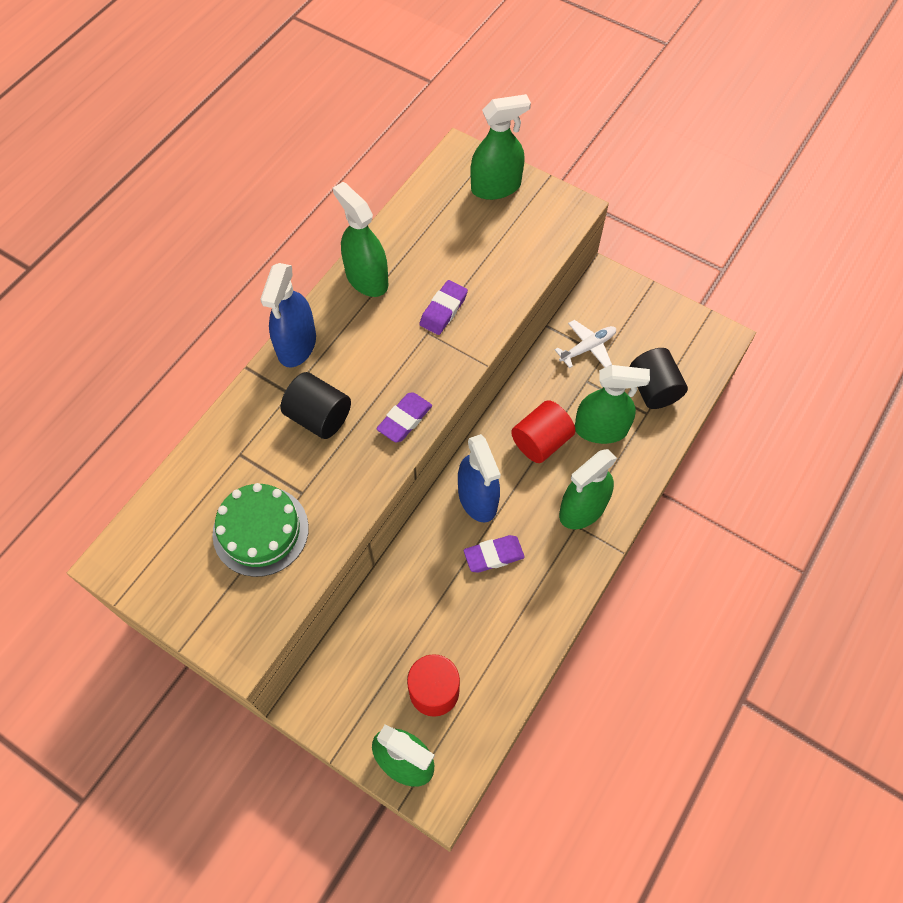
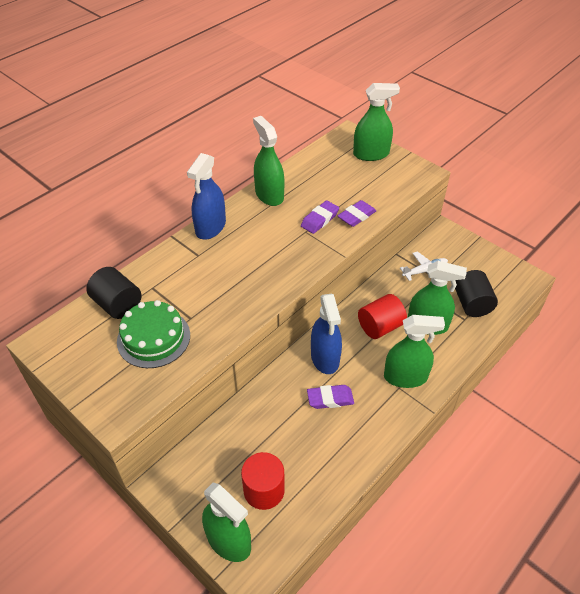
camera: 10 degrees right, 15 degrees down
(319, 417) = (215, 272): black cylinder -> black cylinder (118, 304)
(404, 419) = (277, 282): purple eraser -> purple eraser (356, 216)
(582, 509) = (405, 377): green spray bottle -> green spray bottle turned 150 degrees counterclockwise

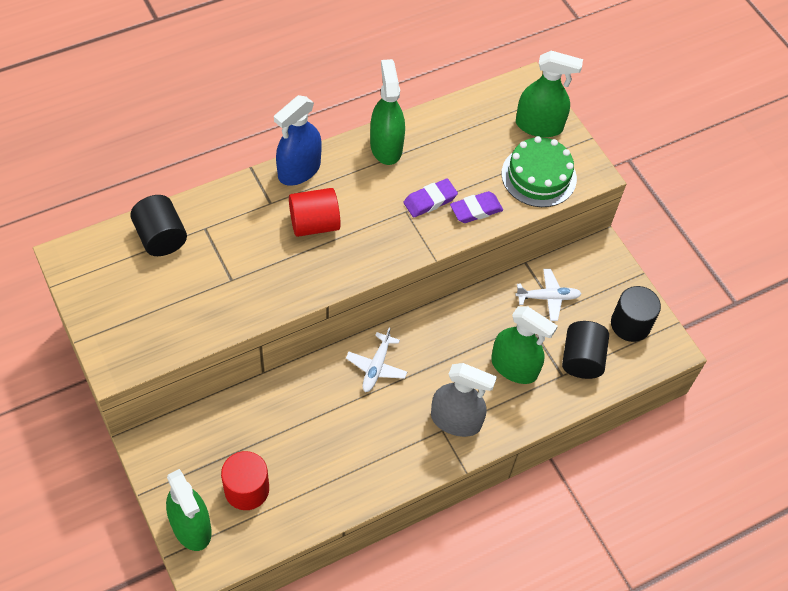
camera: 15 degrees right, 10 degrees up
(153, 338) = (184, 290): green cake -> green cake (538, 176)
(325, 358) = (376, 367): blue spray bottle -> white plane
(330, 399) = (360, 416): purple eraser -> none
(380, 327) = (458, 350): red cylinder -> red cylinder (314, 224)
(405, 377) = (456, 420): green spray bottle -> grey spray bottle
(491, 271) = (630, 324): none -> black cylinder

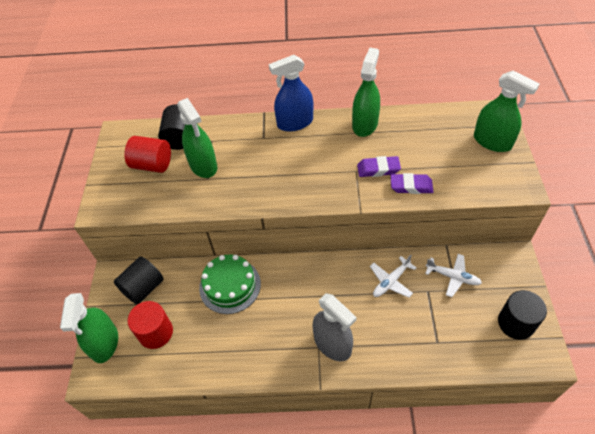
camera: 35 degrees right, 5 degrees down
(314, 224) = (285, 160): red cylinder -> red cylinder (152, 165)
(376, 367) = (294, 280): white plane -> white plane (391, 281)
(514, 367) = (399, 320): green spray bottle -> green spray bottle (203, 165)
(538, 176) = (475, 177): green cake -> green cake (230, 285)
(581, 359) = (460, 336): black cylinder -> black cylinder (143, 288)

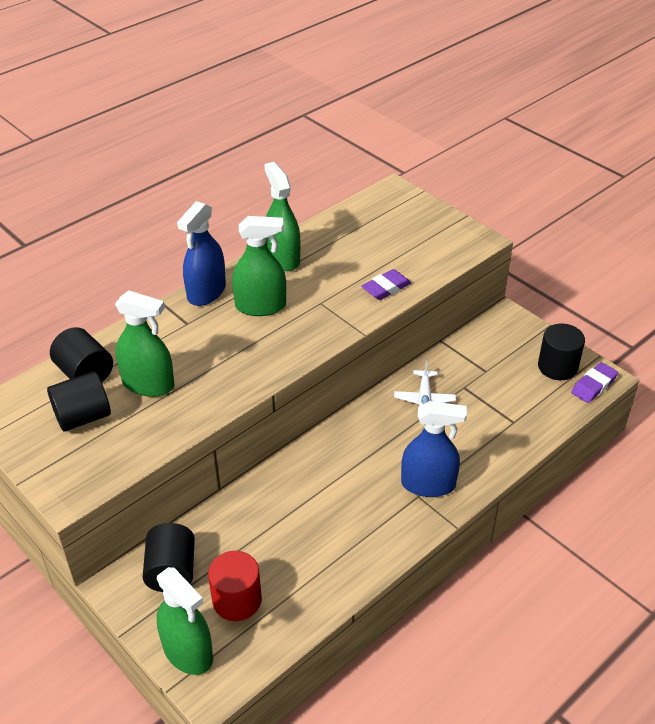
camera: 45 degrees left, 10 degrees down
(152, 165) = (83, 417): red cylinder -> black cylinder
(230, 285) = (270, 504): green cake -> none
(332, 344) = (428, 484): grey spray bottle -> blue spray bottle
(378, 169) = (340, 290): purple eraser -> purple eraser (593, 386)
(453, 277) = (473, 362): white plane -> none
(492, 142) = (416, 216): green spray bottle -> green spray bottle (260, 306)

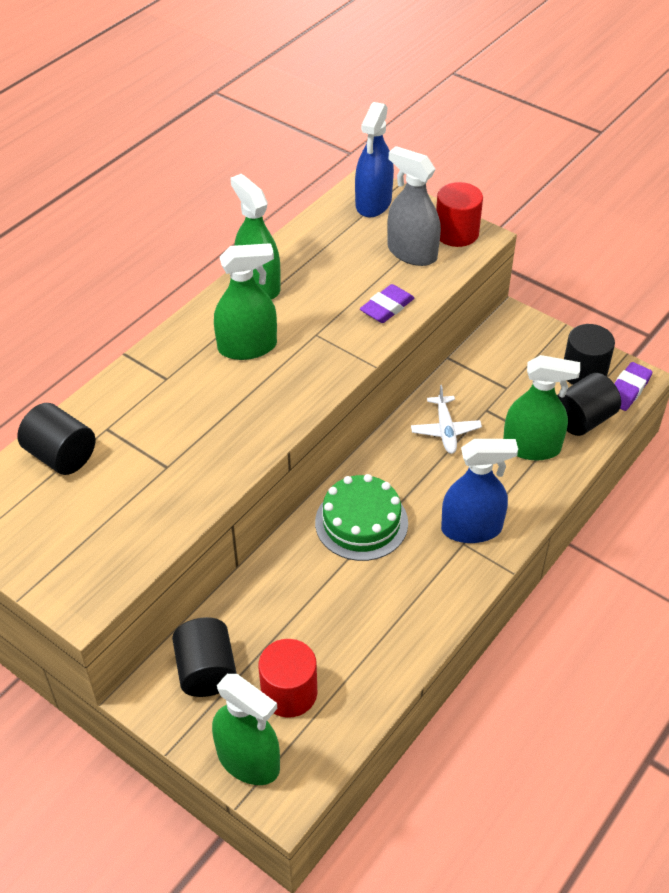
camera: 10 degrees left, 5 degrees up
(83, 417) = (73, 509): black cylinder -> black cylinder (583, 419)
(148, 384) = (140, 459): green spray bottle -> green spray bottle (531, 447)
(206, 292) = (179, 337): blue spray bottle -> blue spray bottle (373, 203)
(333, 466) = (361, 522): none -> green cake
(418, 247) = (412, 253): none -> grey spray bottle
(461, 235) = (456, 233): none -> red cylinder

